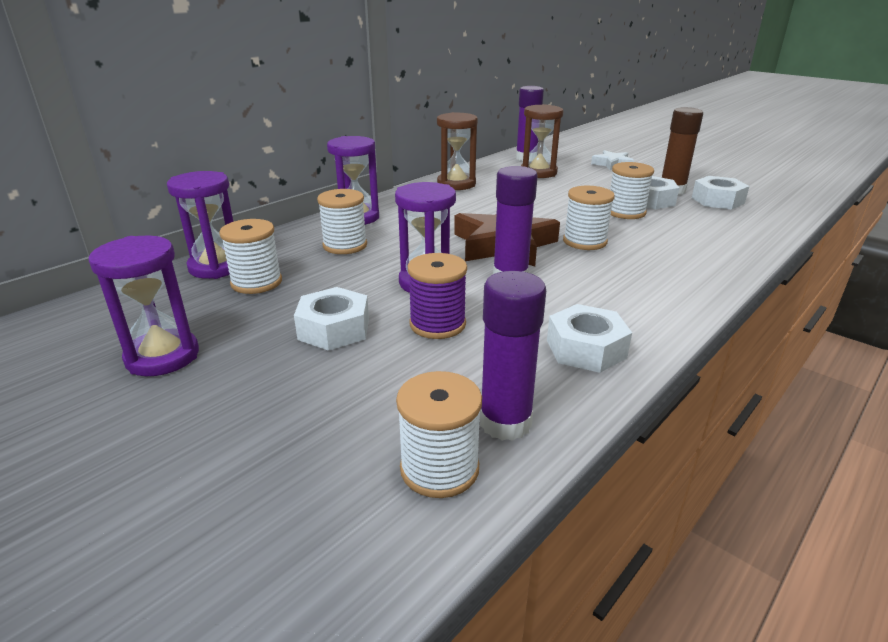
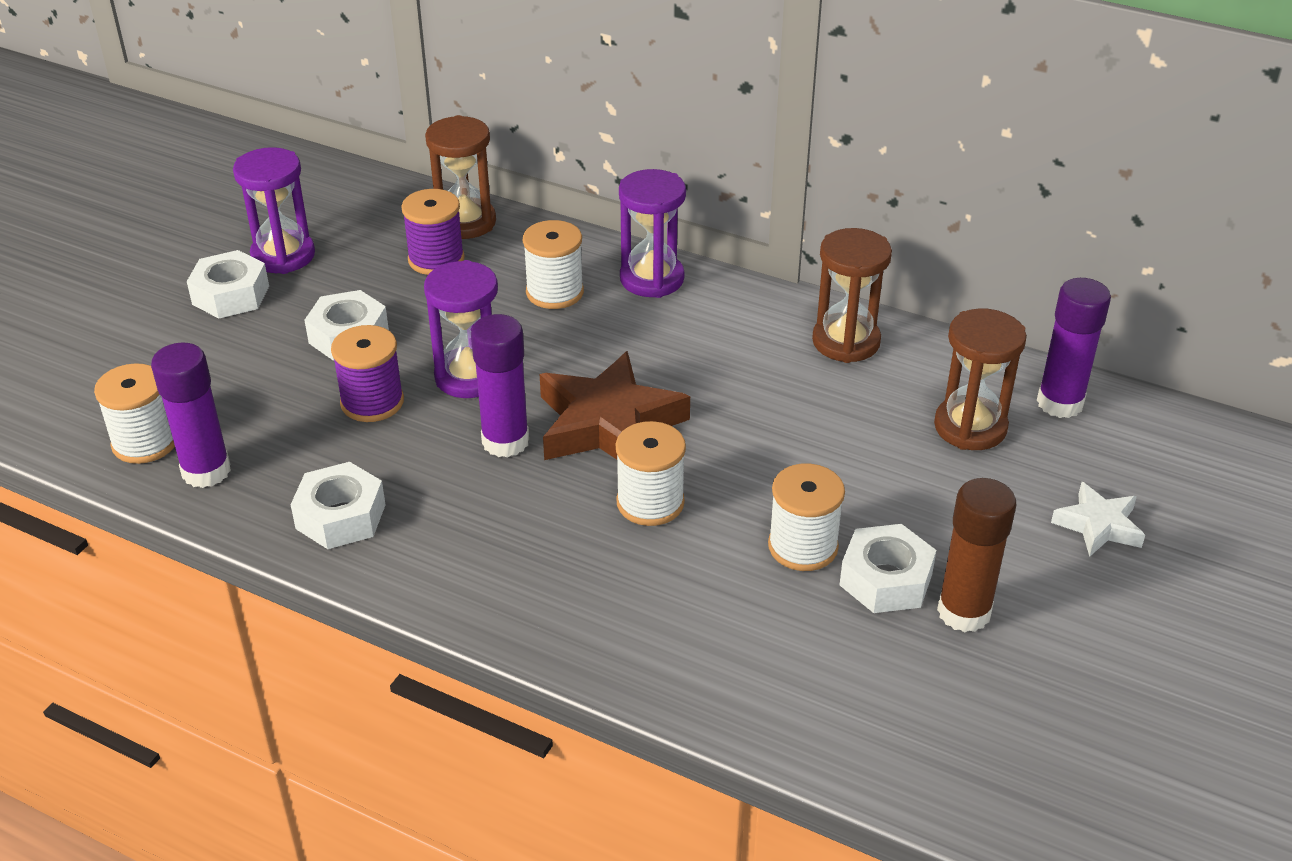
camera: 75 degrees right, 10 degrees up
(216, 267) = (465, 222): purple hourglass -> brown hourglass
(256, 282) = (436, 259): white spool -> purple spool
(717, 200) = (936, 677): white nut -> white nut (231, 295)

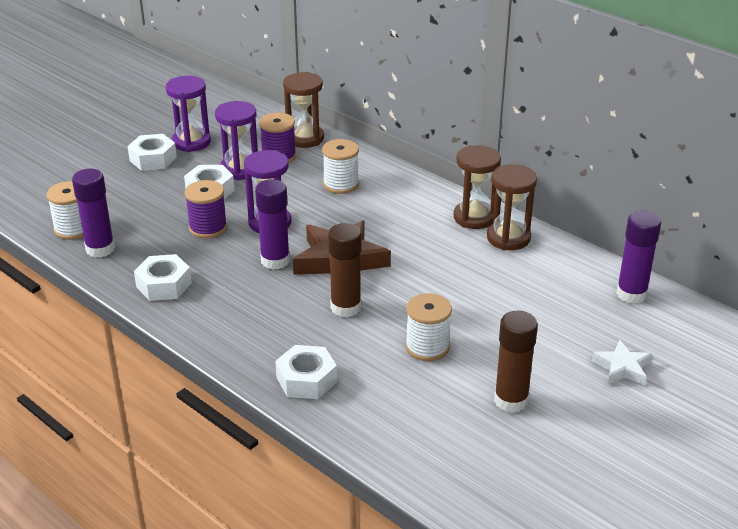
camera: 15 degrees right, 5 degrees down
(650, 503) = (345, 307): white spool -> brown glue stick
(652, 279) = (403, 185): purple hourglass -> purple hourglass (240, 169)
(886, 580) = (470, 374): white nut -> white nut (306, 380)
(970, 427) = (565, 298): brown hourglass -> brown hourglass (474, 217)

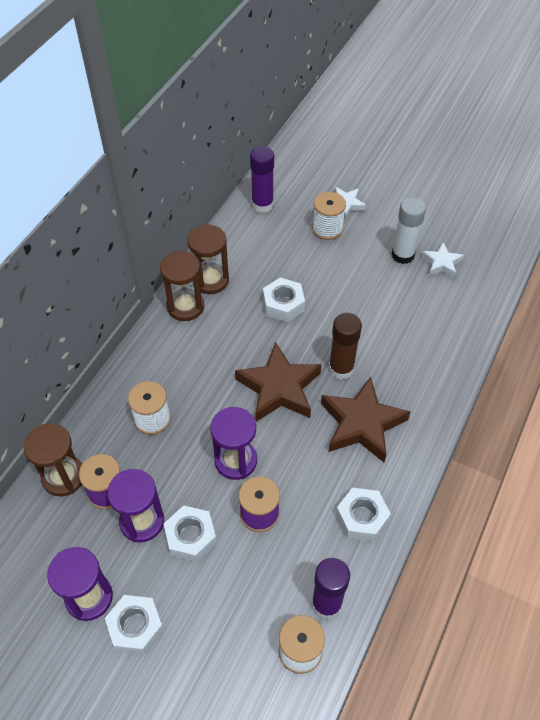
camera: 105 degrees left, 20 degrees up
(267, 307) = (362, 424): none -> brown star
(275, 261) = (295, 438): purple glue stick -> none
(306, 380) = (435, 372): white nut -> white nut (283, 304)
(427, 347) = (367, 308): white spool -> white spool (327, 229)
(485, 436) = (441, 263): none -> white star
(511, 401) = (403, 255): brown glue stick -> white glue stick

